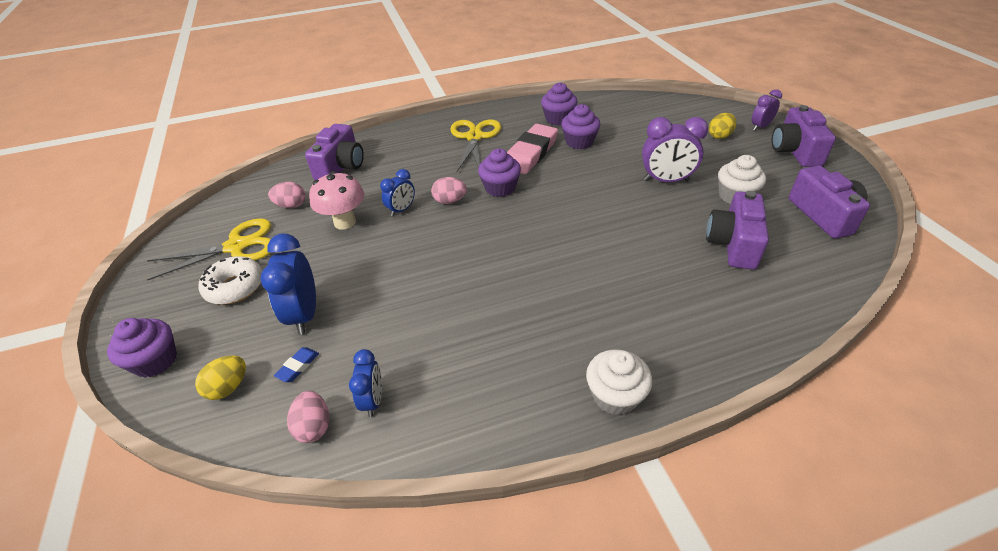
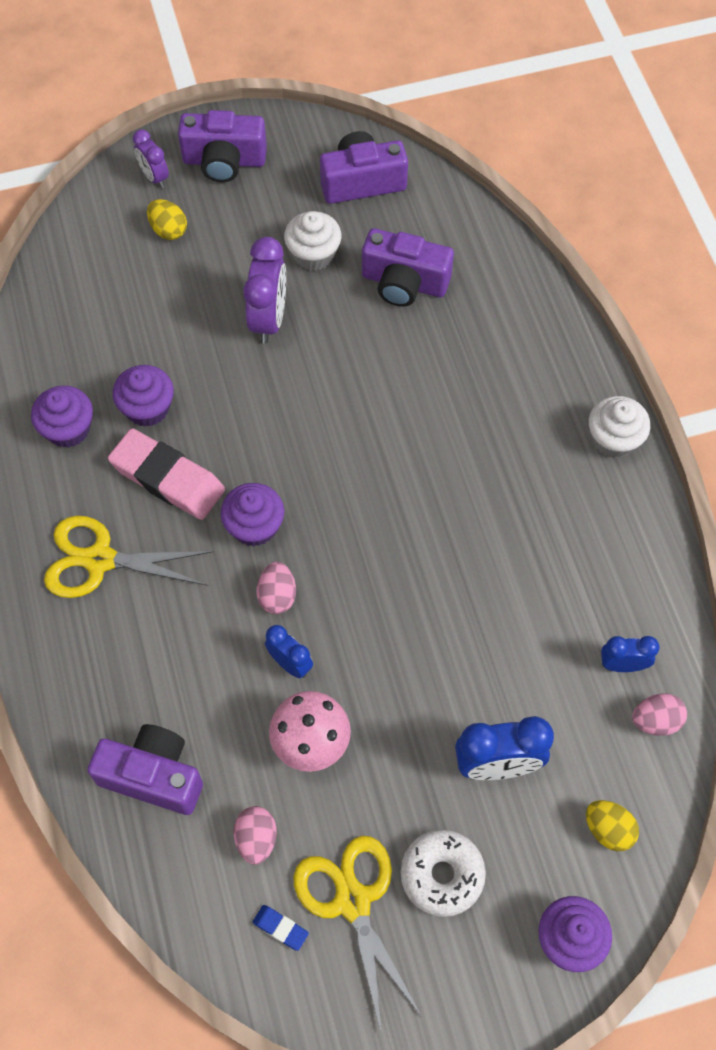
camera: 90 degrees left, 20 degrees up
(298, 366) = (578, 755): blue eraser -> blue eraser (280, 928)

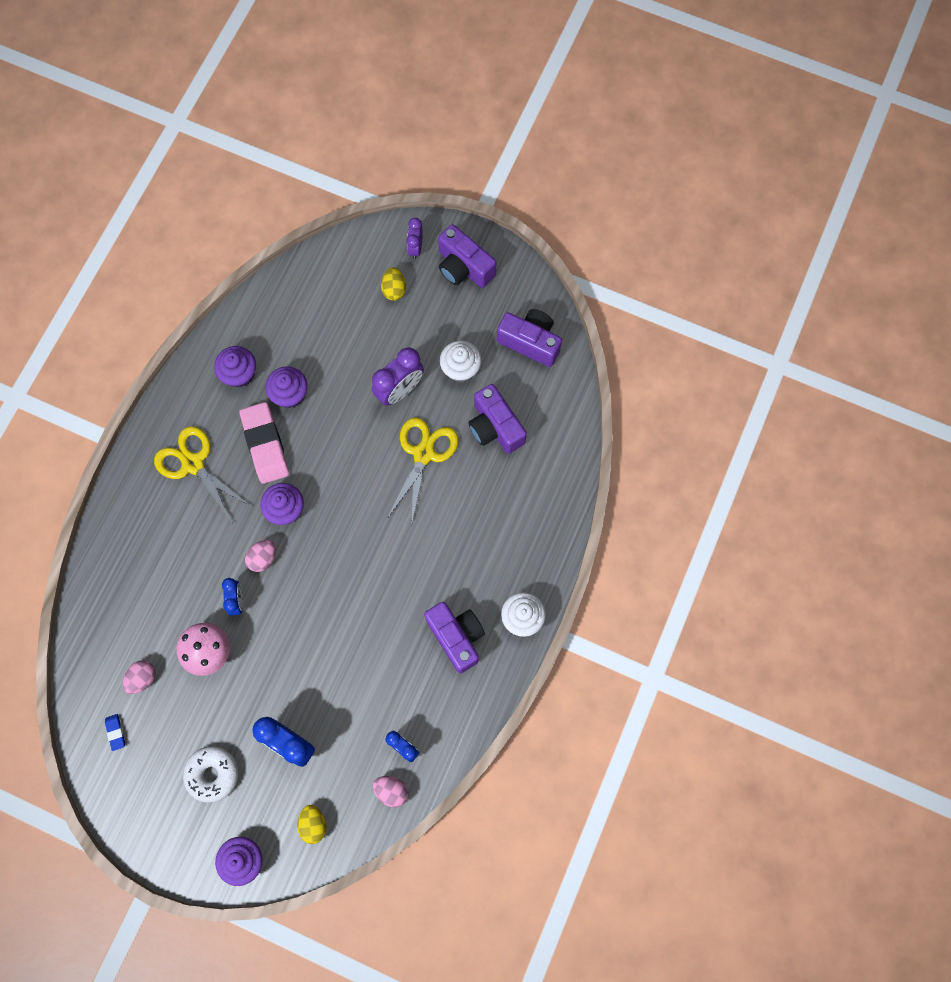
camera: 40 degrees right, 10 degrees up
(153, 776) = (122, 603): purple camera -> purple camera (456, 637)
(352, 901) = (159, 749): yellow scissors -> yellow scissors (423, 454)

